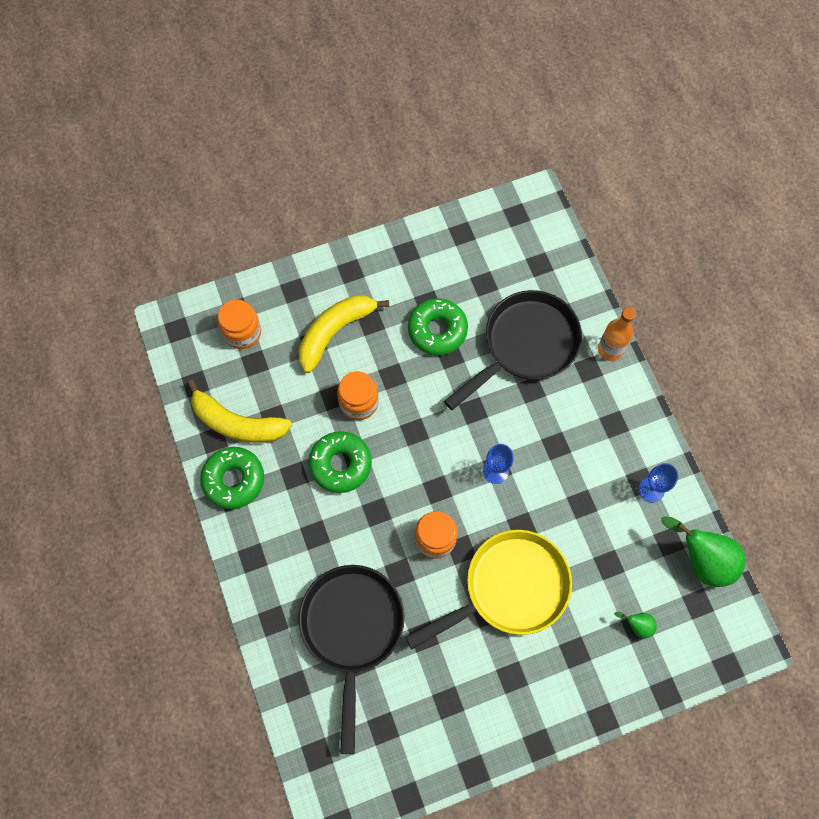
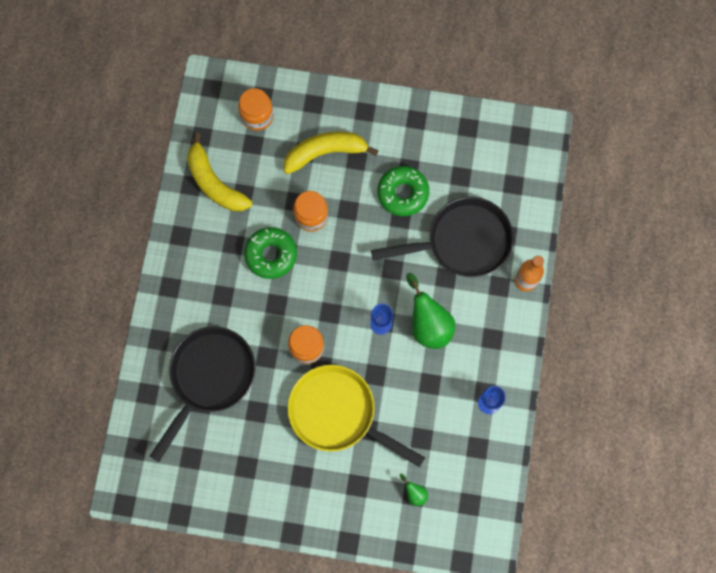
camera: 30 degrees right, 5 degrees up
(234, 480) = (188, 223): green donut -> none
(509, 588) = (338, 413): yellow pan -> yellow pan turned 150 degrees counterclockwise
(701, 560) = (493, 475): green pear -> green pear (428, 324)

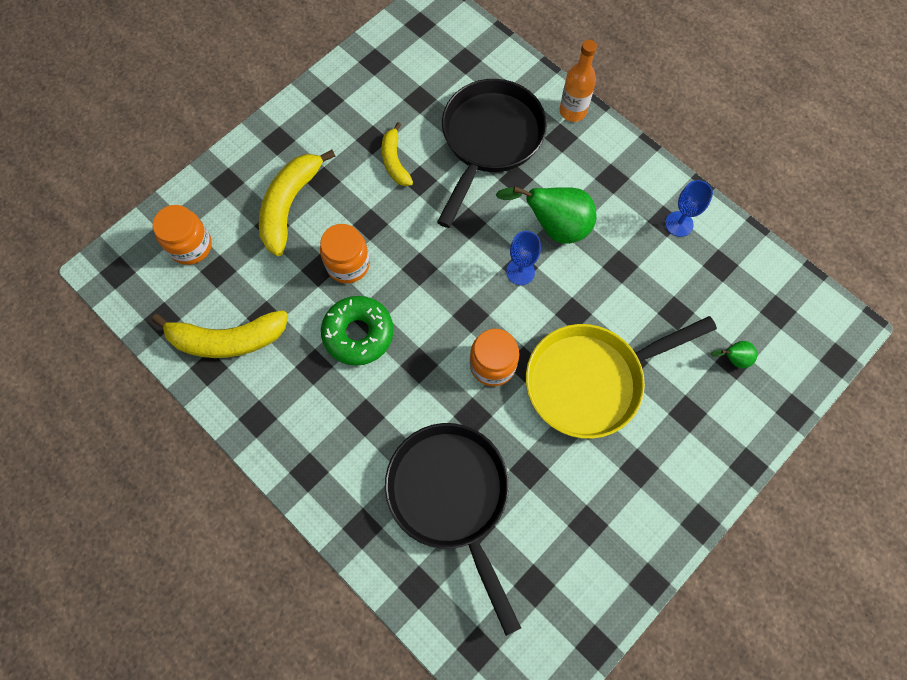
camera: 55 degrees left, 5 degrees down
(403, 193) = (395, 161): green donut -> yellow banana

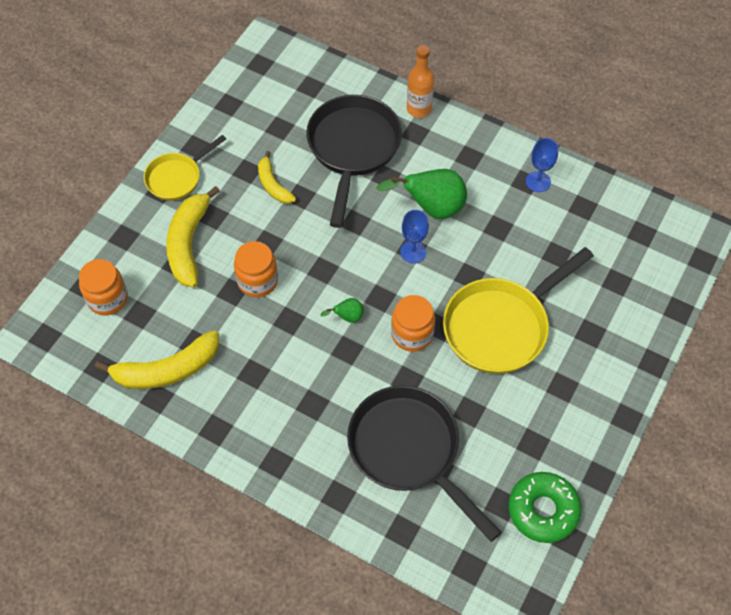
camera: 15 degrees left, 10 degrees down
(299, 130) = (177, 177): none -> yellow pan
(358, 334) = (285, 337): green donut -> green donut (543, 510)
(733, 359) = (615, 280): green pear -> green pear (347, 317)

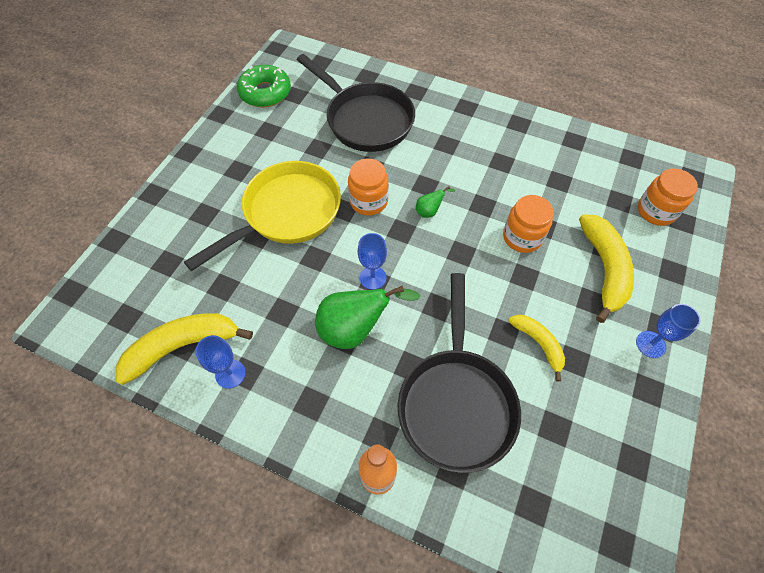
camera: 175 degrees right, 0 degrees up
(167, 370) = (575, 159): yellow banana -> yellow banana (183, 346)
(177, 177) = (650, 344): yellow pan -> blue goblet

